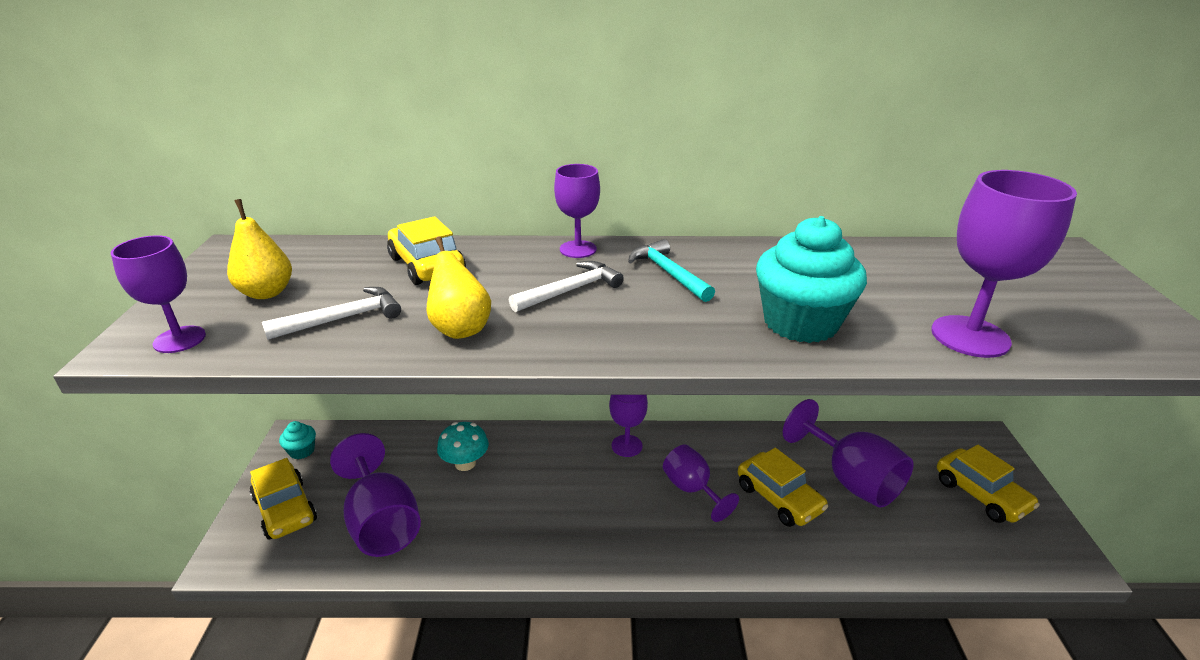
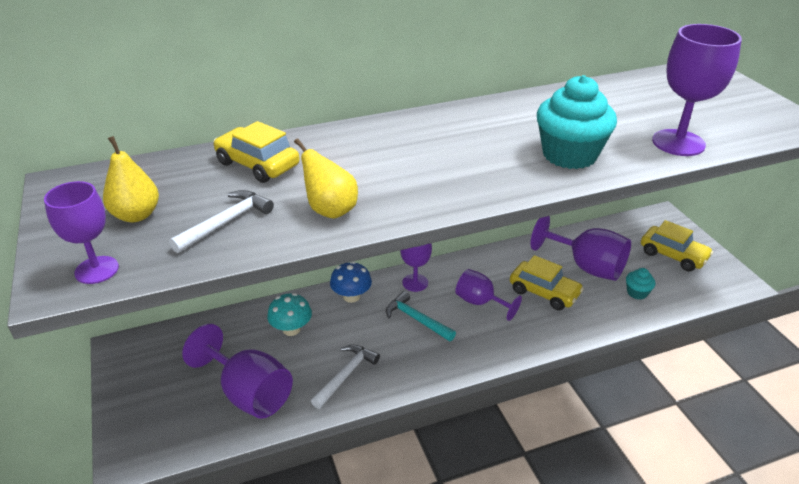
camera: 20 degrees left, 5 degrees up
(285, 509) = (155, 407): yellow car -> none
(302, 451) = (136, 357): turquoise cupcake -> turquoise cupcake (637, 293)
(548, 443) = (351, 296): none -> blue mushroom
(571, 290) = (391, 163): white hammer -> white hammer (346, 375)
(578, 249) = (371, 128): purple goblet -> none
(669, 273) = (455, 135): turquoise hammer -> turquoise hammer (416, 319)

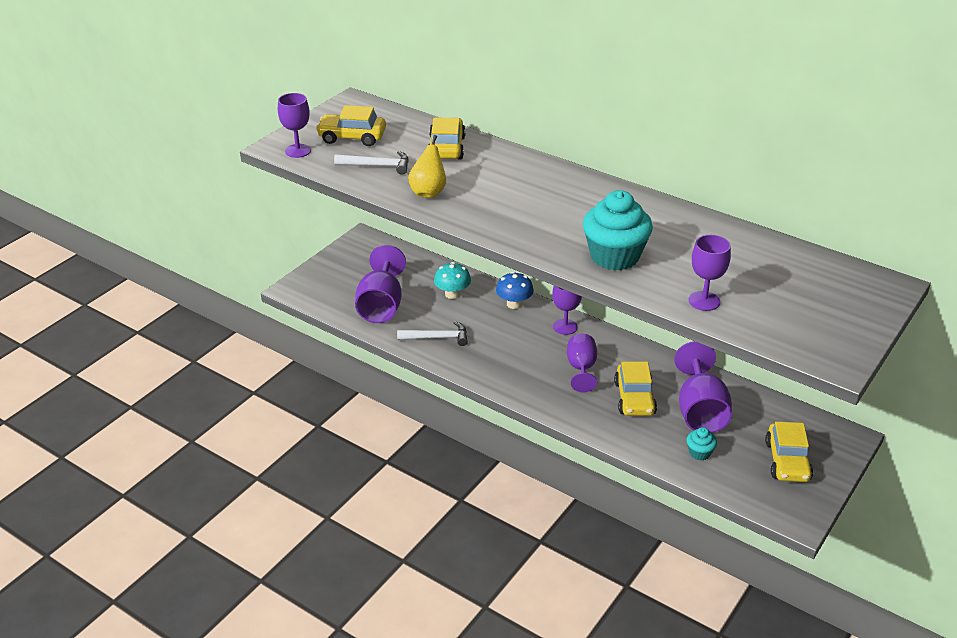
camera: 55 degrees right, 0 degrees up
(136, 215) = (352, 137): yellow pear -> yellow car
(416, 319) = (526, 345): turquoise hammer -> none
(678, 143) = (704, 301): purple goblet -> purple goblet, size x0.64

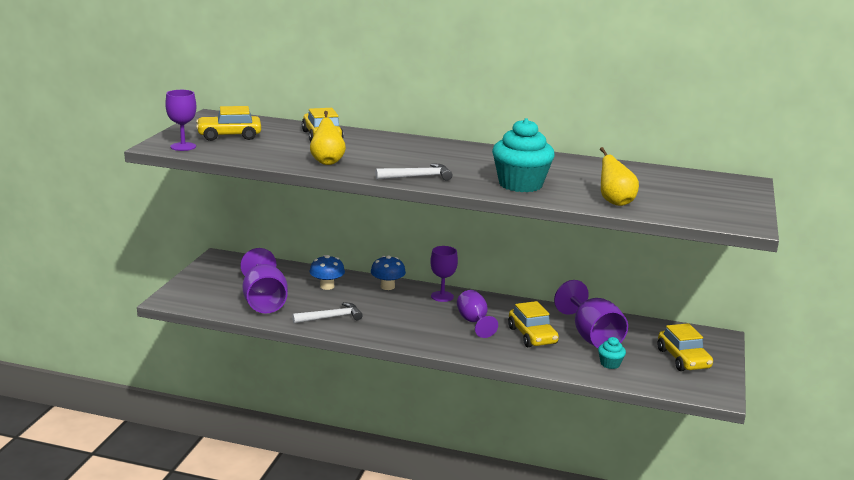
camera: 20 degrees left, 15 degrees down
(377, 166) = (267, 150): white hammer -> white hammer (418, 177)
(452, 294) = (327, 286): turquoise mushroom -> blue mushroom
(704, 301) = (615, 202): purple goblet -> yellow pear

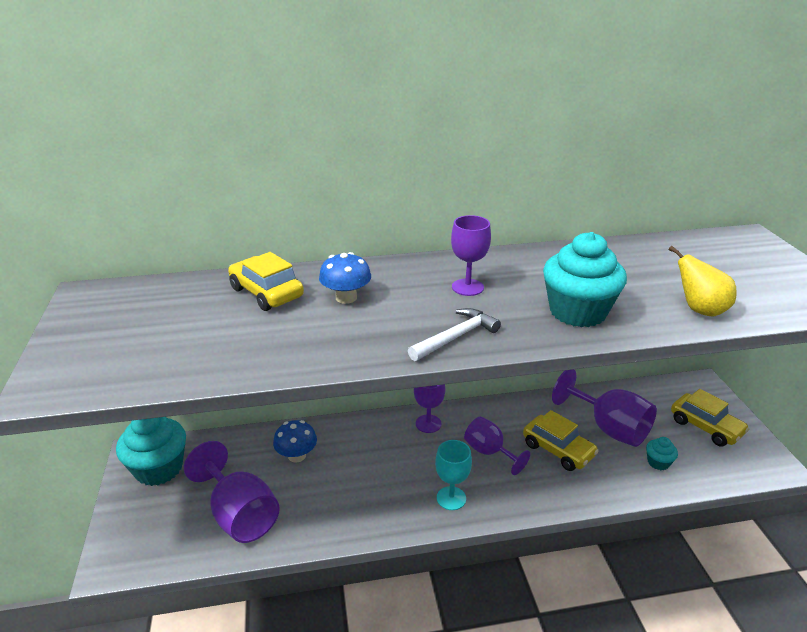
camera: 25 degrees left, 10 degrees up
(183, 147) = (83, 379): purple goblet -> purple goblet (467, 287)
(229, 136) = (139, 330): yellow car -> none
(229, 268) = (159, 468): none -> turquoise cupcake
(327, 162) = (318, 344): yellow pear -> none
(331, 317) = (337, 510): white hammer -> none
(387, 286) = (362, 430): blue mushroom -> blue mushroom (346, 298)
(418, 335) = (451, 498): none -> turquoise goblet

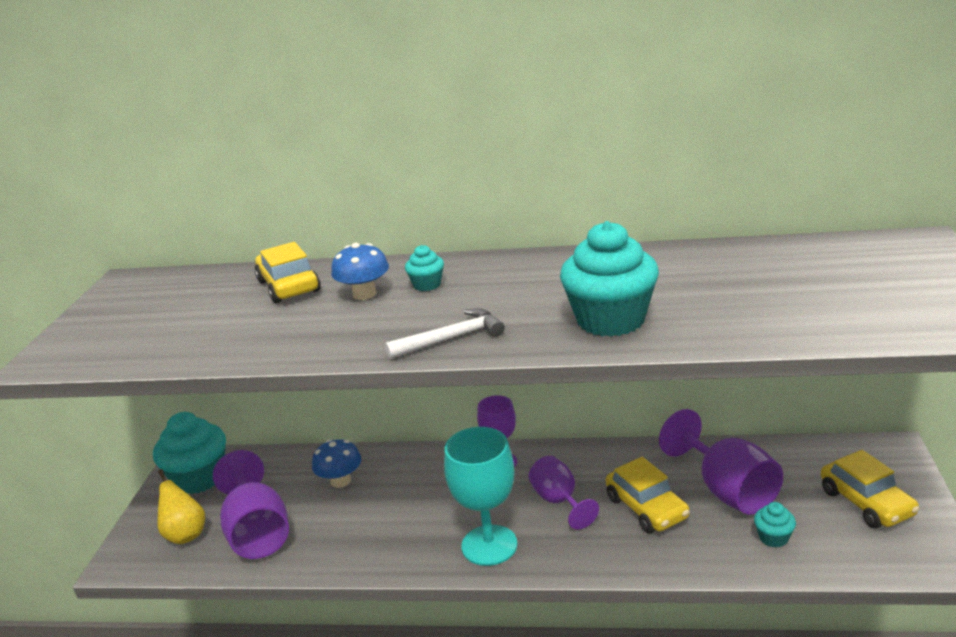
camera: 20 degrees right, 5 degrees down
(398, 286) = (427, 285): none -> turquoise cupcake
(451, 498) = (489, 545): turquoise goblet -> turquoise goblet, size x1.57
(467, 287) = (502, 289): purple goblet -> none
(699, 310) = (767, 325): yellow pear -> yellow pear (185, 534)

